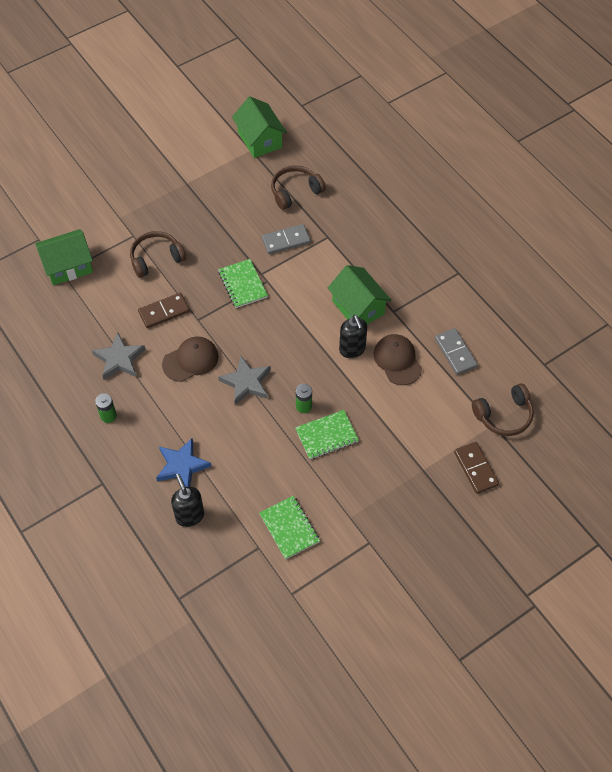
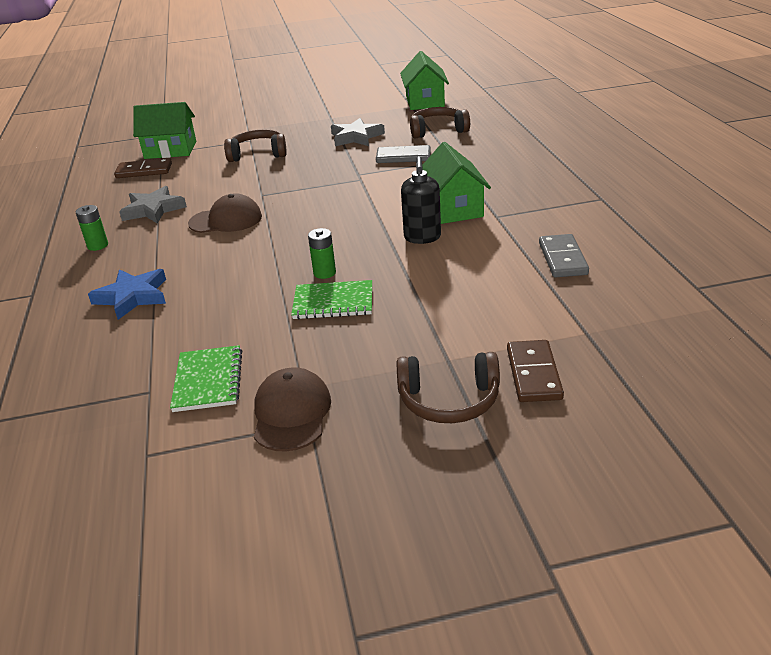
camera: 25 degrees right, 25 degrees down
(164, 312) = (231, 186): brown domino -> brown domino (144, 171)
(189, 516) = (95, 341): black soap dispenser -> none
(243, 284) = (331, 178): green notebook -> none
(246, 382) = (272, 244): grey star -> grey star (356, 137)
(397, 360) = (476, 254): brown cap -> brown cap (291, 413)
(504, 415) = (608, 326): brown headphones -> brown headphones (449, 400)

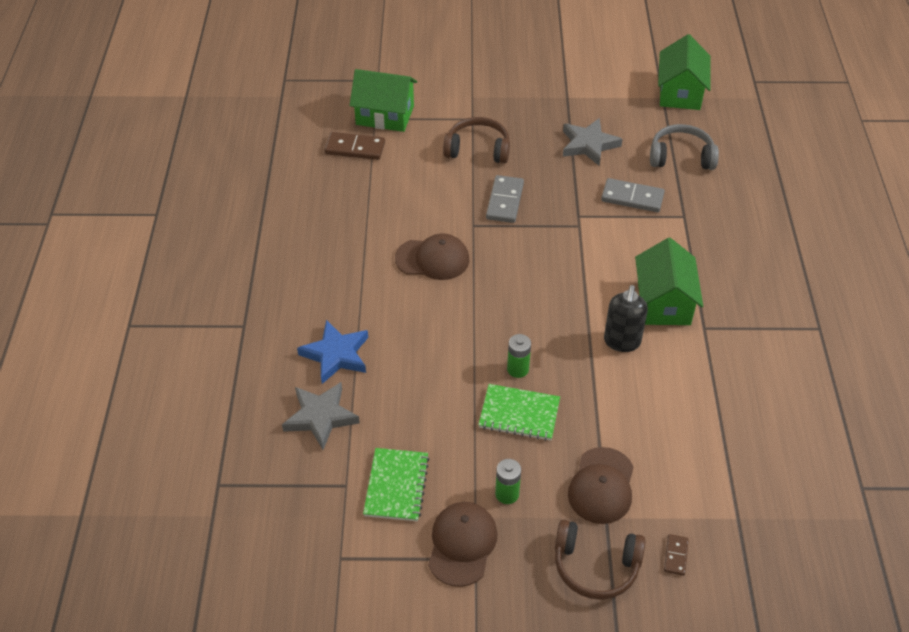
camera: 10 degrees right, 15 degrees up
(98, 245) = (305, 266): green battery -> green battery (507, 494)
(153, 209) = (361, 221): grey star -> grey star (321, 417)
(435, 337) = (601, 486): none -> brown cap
(438, 130) = (681, 157): brown headphones -> grey headphones
(534, 374) = (676, 556): brown domino -> brown domino, size x0.54
(562, 259) = (749, 411): grey domino -> grey domino (504, 201)

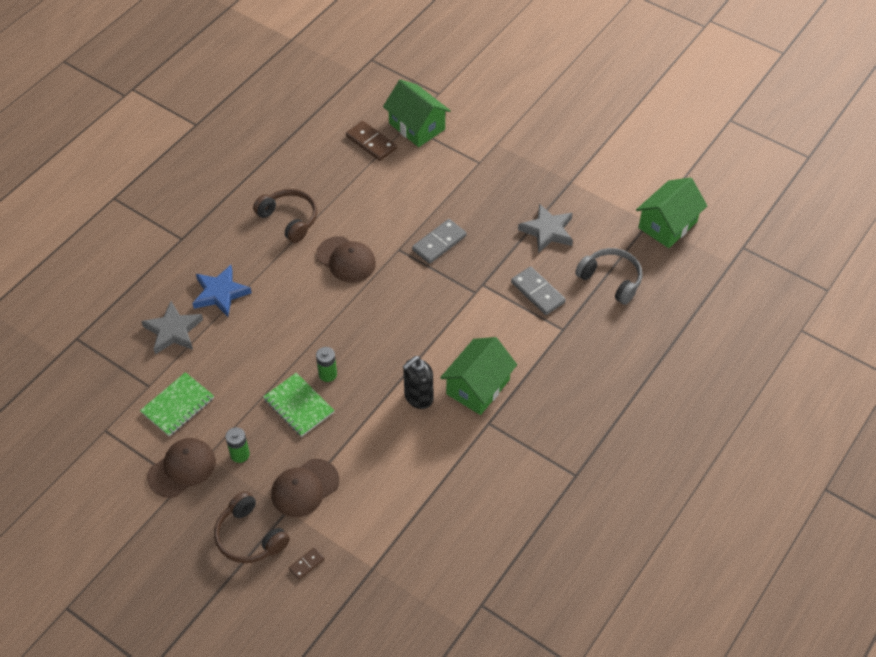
camera: 35 degrees right, 5 degrees up
(478, 149) = (459, 190): brown headphones -> brown headphones (289, 219)

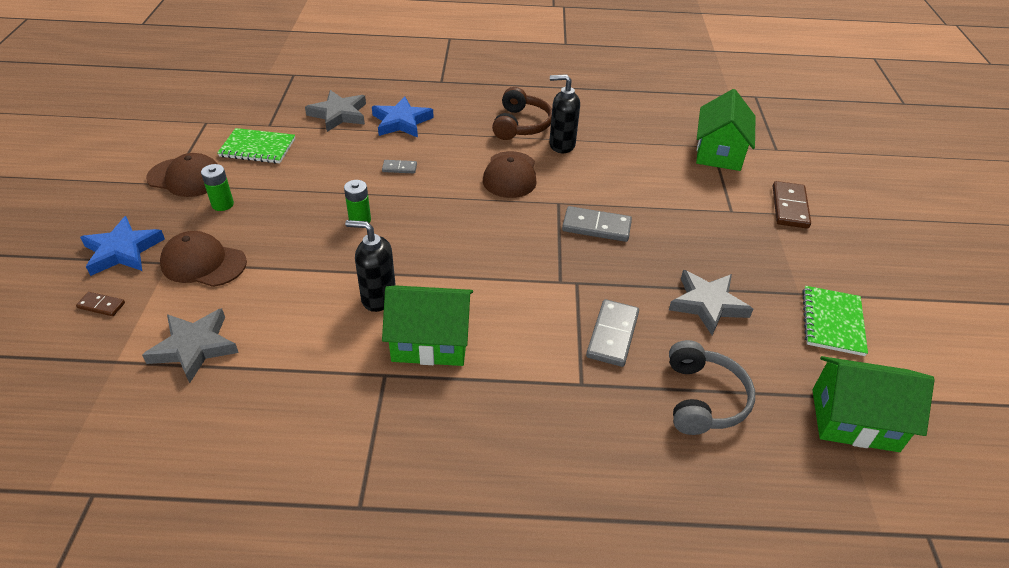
camera: 55 degrees right, 10 degrees down
(250, 536) = (122, 251): brown headphones -> blue star
(283, 322) = (399, 168): none -> grey domino
(299, 406) = (306, 217): green notebook -> green notebook (832, 322)
(335, 209) = (561, 145): none -> black soap dispenser
(371, 142) = (663, 134): brown domino -> brown domino (790, 207)
(391, 518) = (194, 347): none -> grey star

